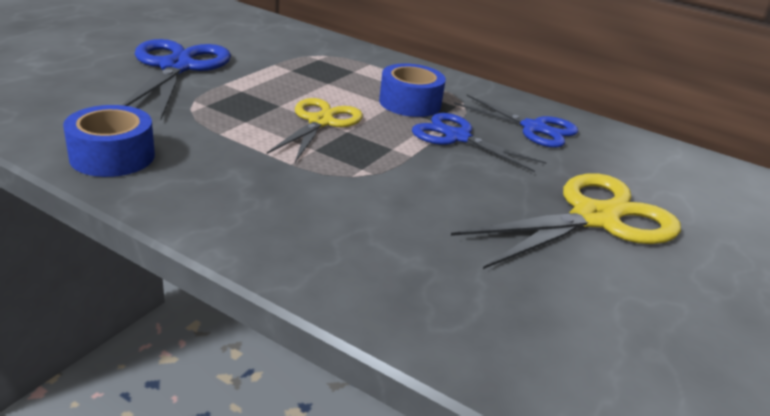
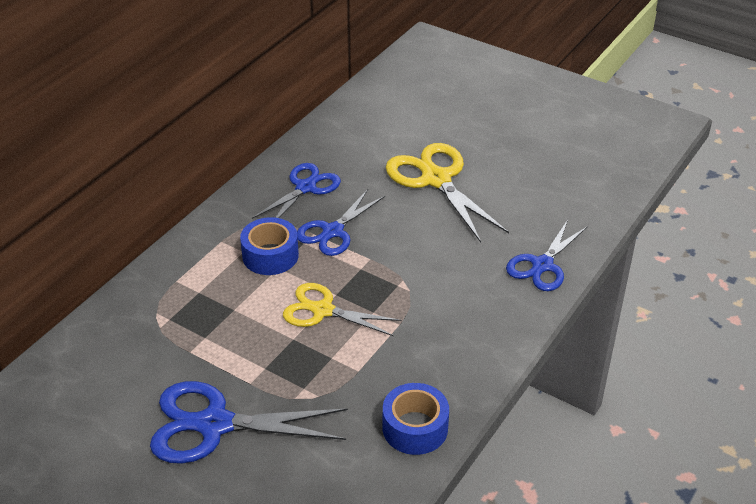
camera: 85 degrees left, 10 degrees up
(409, 298) = (542, 265): none -> blue scissors

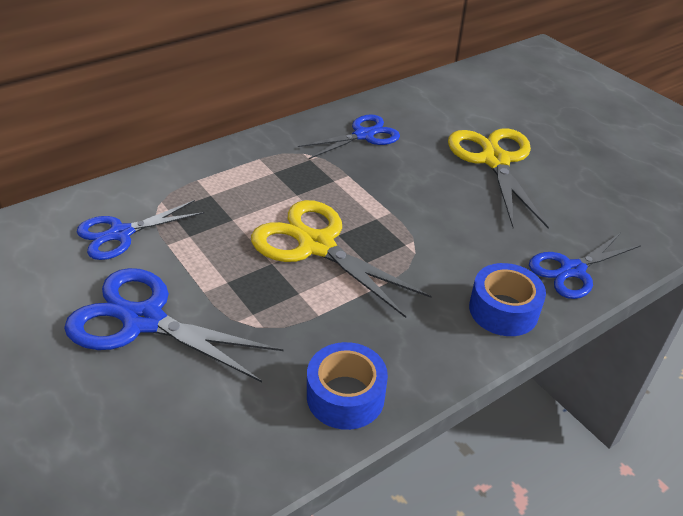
camera: 20 degrees right, 0 degrees up
(270, 255) = (296, 182): blue tape -> blue tape (503, 310)
(322, 310) = (316, 245): yellow scissors -> yellow scissors, size x1.51
(333, 231) = (367, 178): blue scissors -> blue scissors (121, 234)

